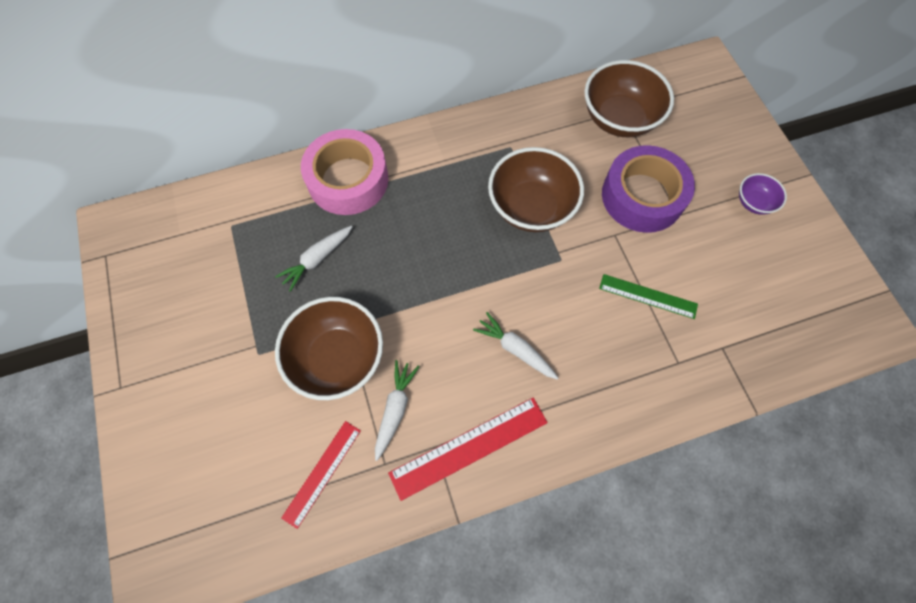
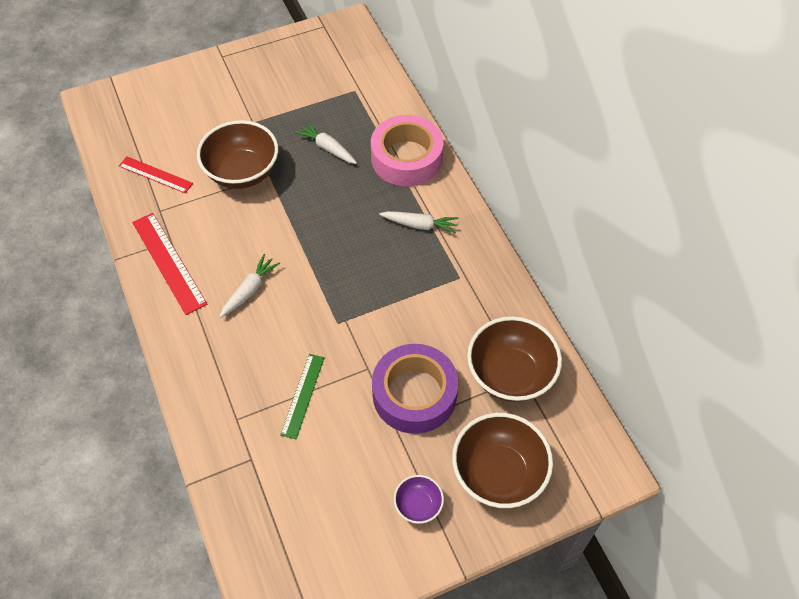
camera: 85 degrees right, 10 degrees down
(395, 409) = (201, 212): white carrot -> white carrot (420, 225)
(531, 207) = (392, 297): brown bowl -> brown bowl (498, 473)

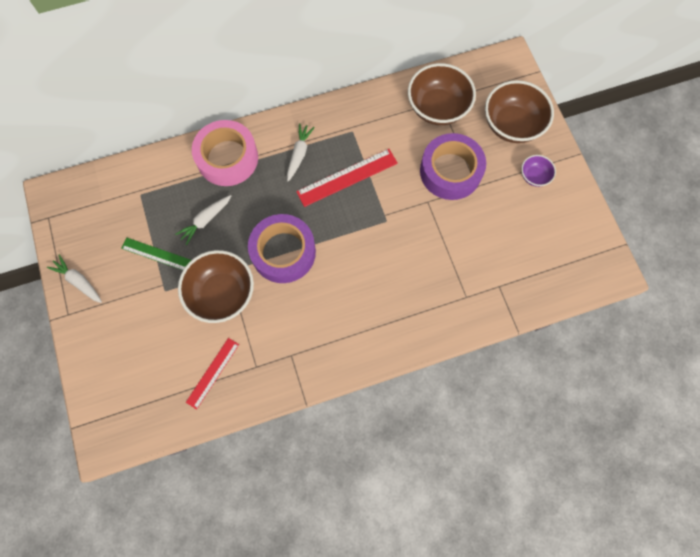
camera: 85 degrees left, 15 degrees up
(169, 262) = (314, 355): red ruler -> red ruler (347, 177)
(250, 290) = (349, 287): white carrot -> white carrot (79, 281)
(292, 222) = (283, 252): none -> purple tape
(303, 395) = (448, 248): green ruler -> green ruler (156, 254)

